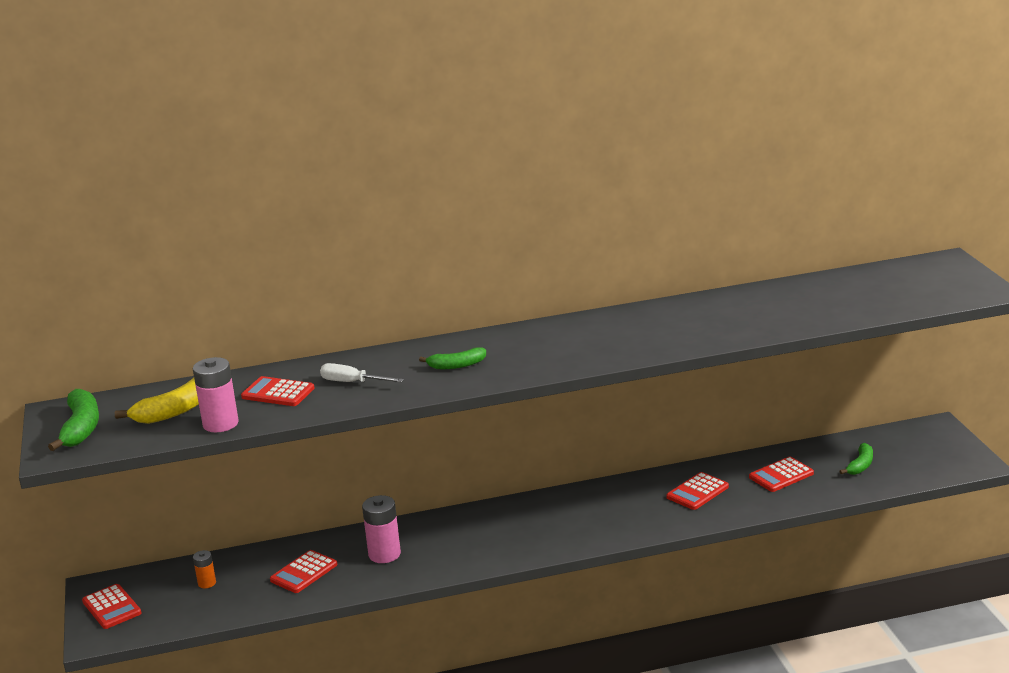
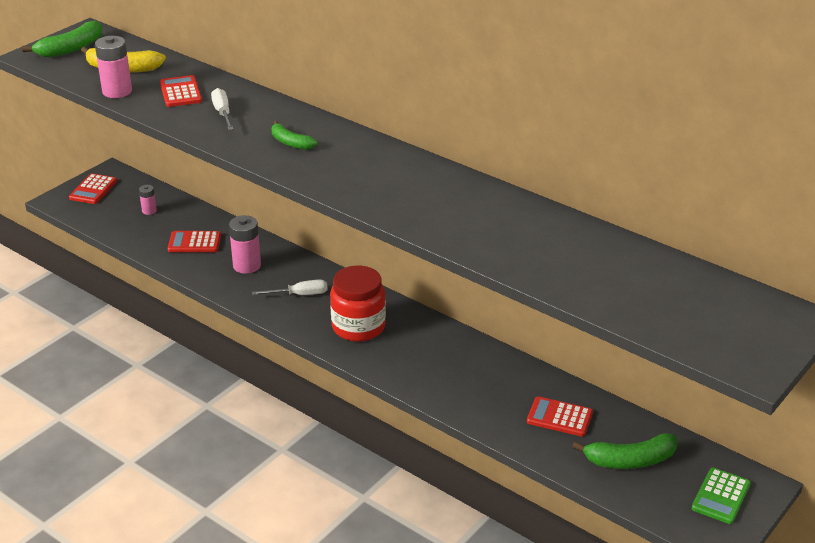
camera: 50 degrees right, 10 degrees up
(207, 583) = (149, 211): orange battery -> pink battery
(469, 540) = (299, 294): none -> white screwdriver
(555, 526) = (358, 327): none -> red jar
(697, 492) = (482, 380): red calculator -> none
(860, 465) = (630, 460): green banana -> green banana, size x1.57
(933, 445) = (721, 496): none -> green calculator

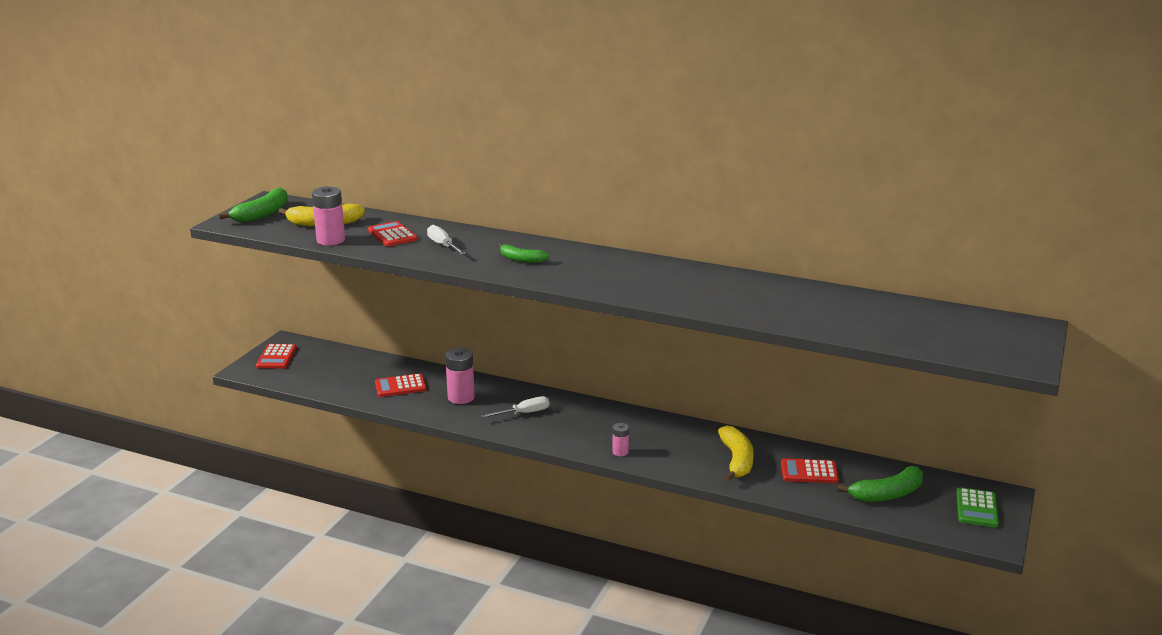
camera: 15 degrees left, 10 degrees down
(149, 211) = (342, 367): pink battery -> pink battery (620, 452)
(358, 327) = (592, 430): red jar -> none
(489, 389) = (736, 460): none -> yellow banana

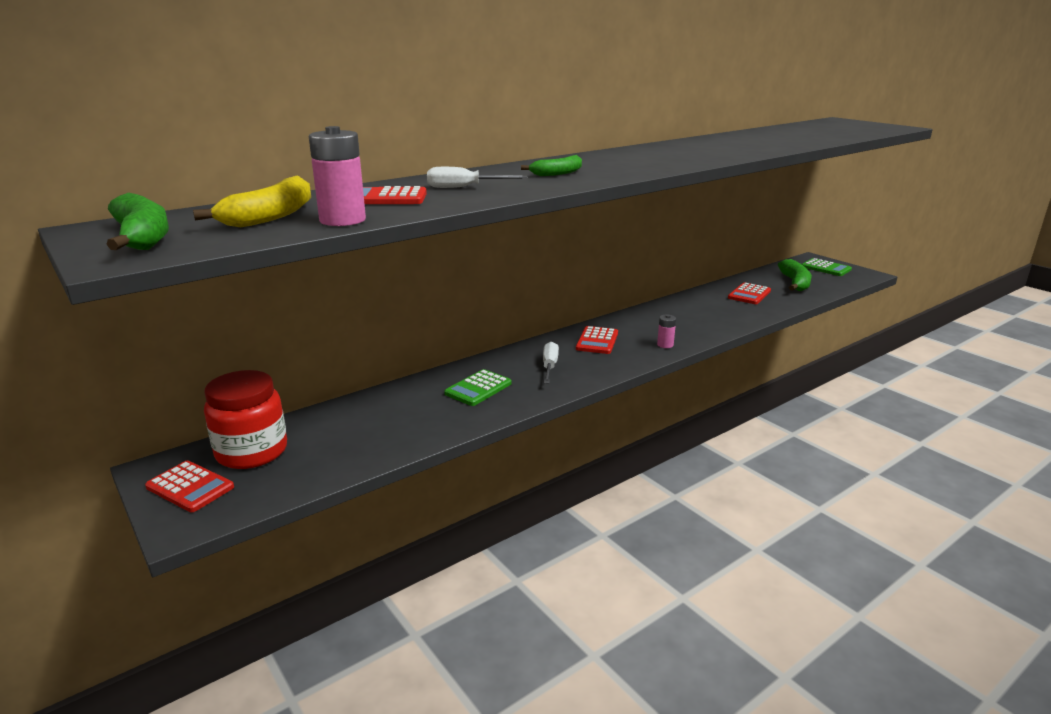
camera: 60 degrees left, 0 degrees up
(321, 358) = (252, 452): none -> red jar
(400, 386) = (406, 416): red calculator -> red calculator (597, 341)
(461, 397) = (478, 388): pink battery -> green calculator
(736, 460) = (714, 310): yellow banana -> none

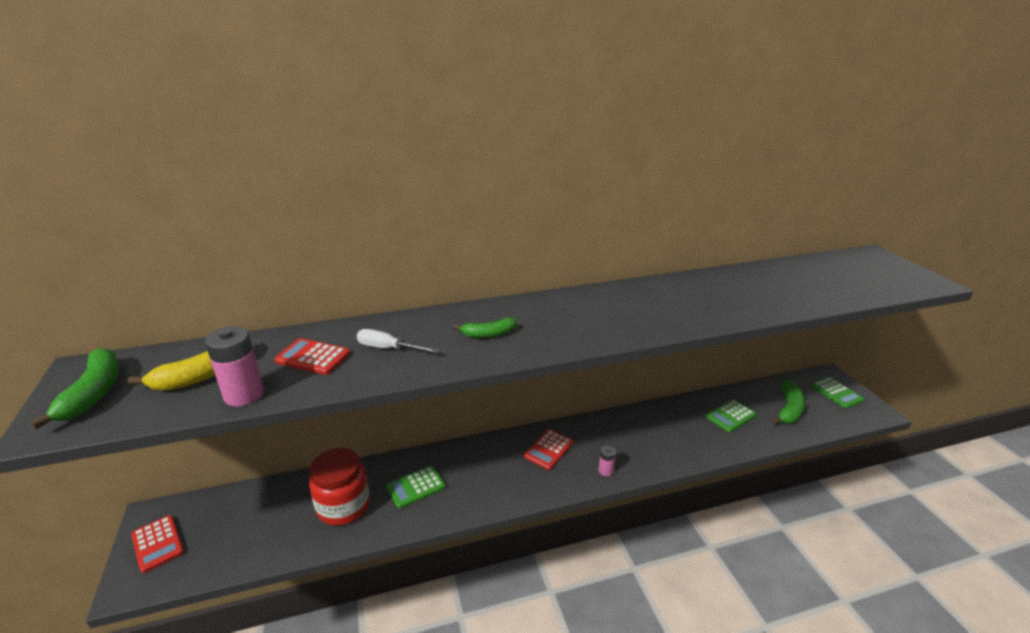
camera: 20 degrees right, 5 degrees up
(252, 452) = (217, 516): red jar -> red jar (343, 506)
(549, 366) = (488, 474): white screwdriver -> none
(749, 294) = (730, 416): red calculator -> green calculator

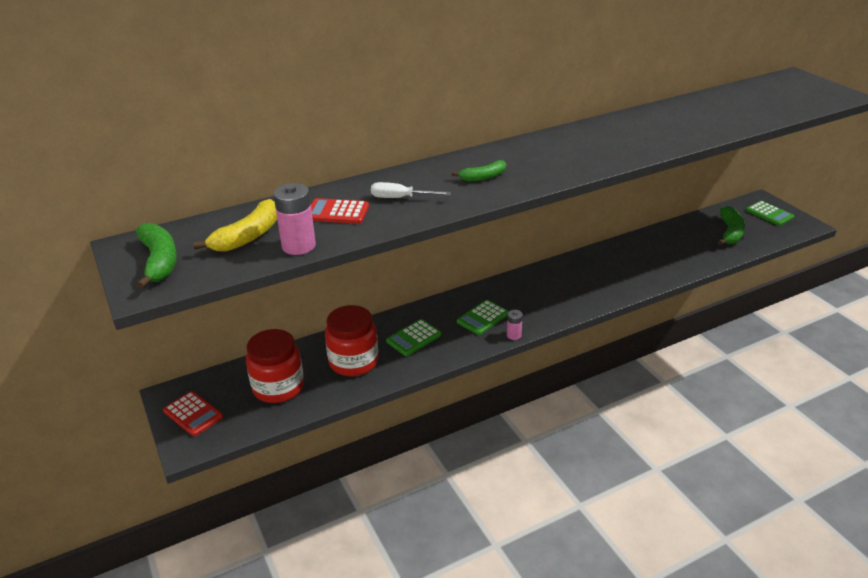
camera: 10 degrees left, 5 degrees up
(255, 525) = (278, 387): none -> red jar
(549, 449) = (524, 292): red calculator -> none
(605, 470) = (582, 302): pink battery -> pink battery (513, 335)
(730, 416) = (680, 245): green calculator -> green calculator (483, 318)

